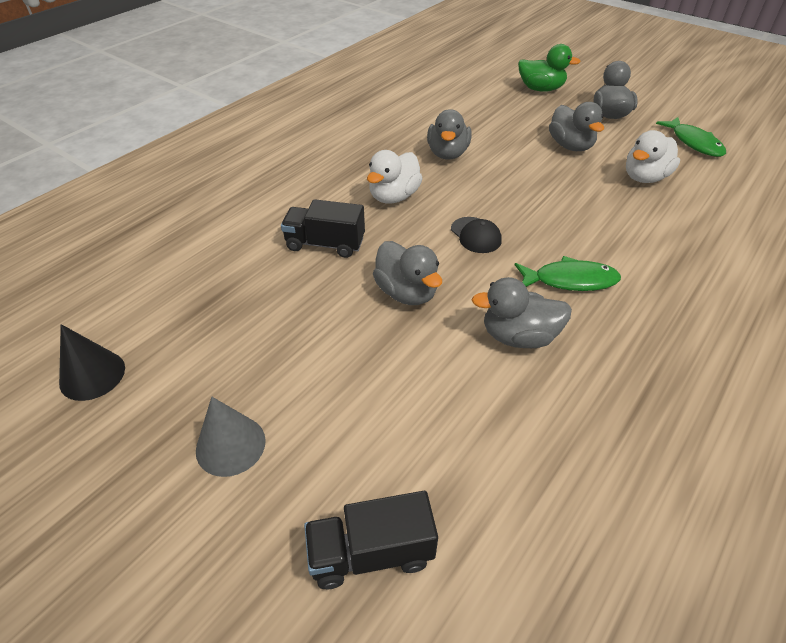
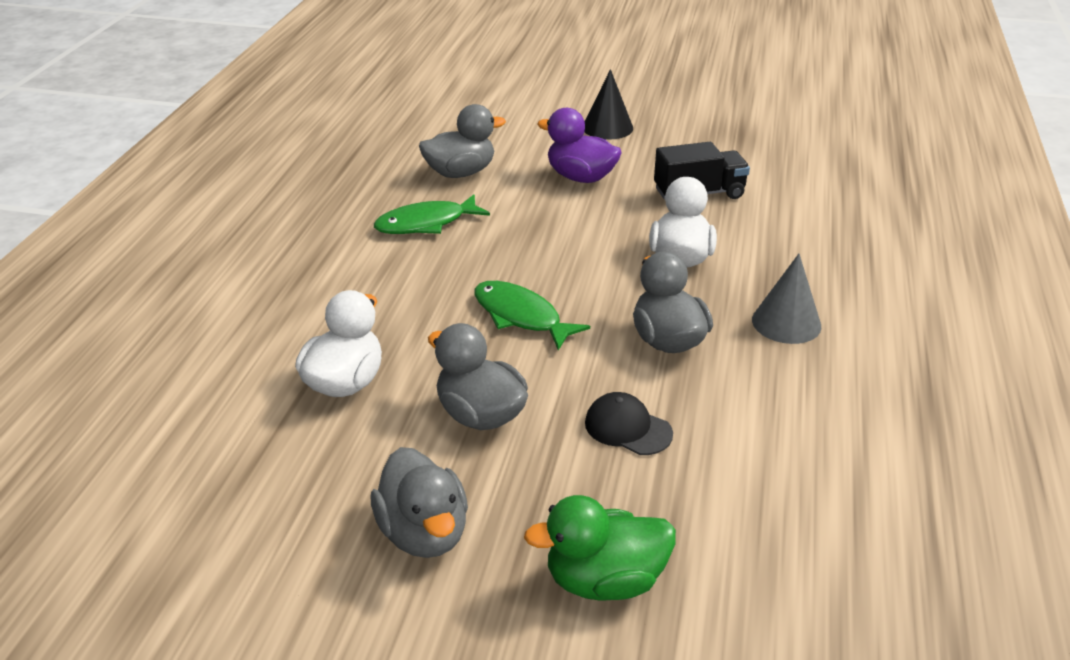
camera: 155 degrees right, 10 degrees down
(92, 375) = (756, 88): black cone -> black cone (607, 127)
(230, 445) = (622, 86): grey cone -> grey cone (786, 323)
(371, 553) = (502, 75): black truck -> none
(406, 293) = (580, 177): grey duck -> purple duck
(475, 235) = (549, 240): black cap -> black cap (627, 428)
(694, 143) = (247, 496): green fish -> green fish (521, 316)

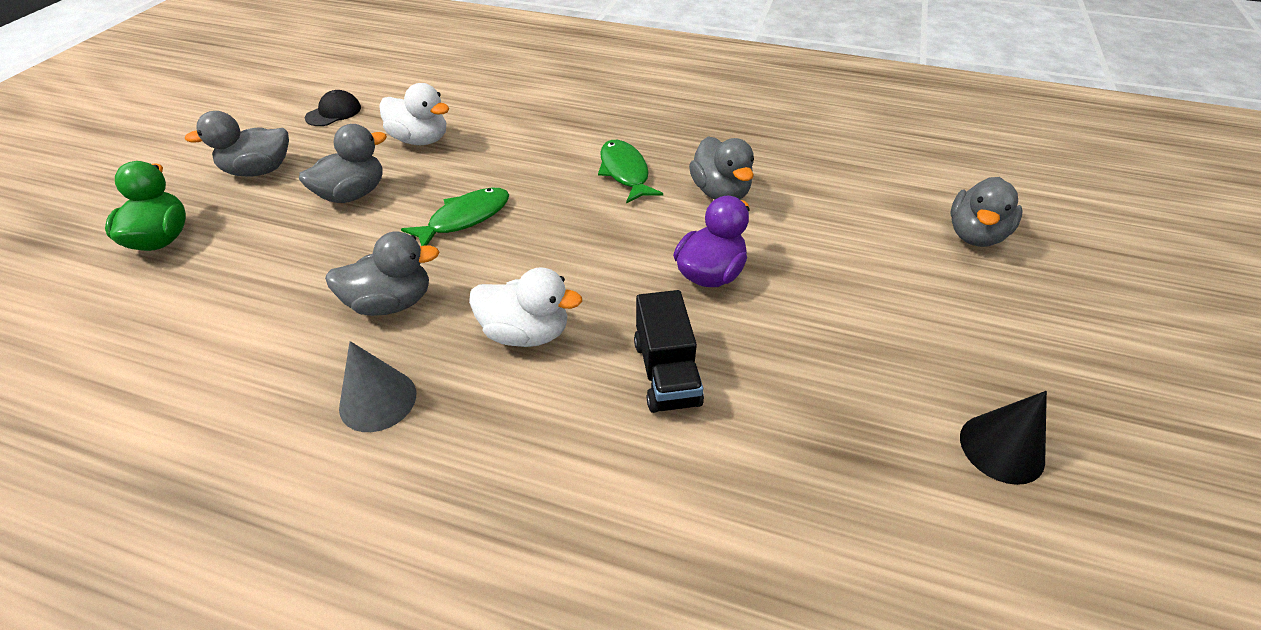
camera: 95 degrees right, 10 degrees up
(510, 77) = (975, 235): none -> grey duck
(607, 127) = (844, 309): black cone -> black cone (1001, 448)
(627, 428) = (294, 264): black cap -> black cap (334, 113)

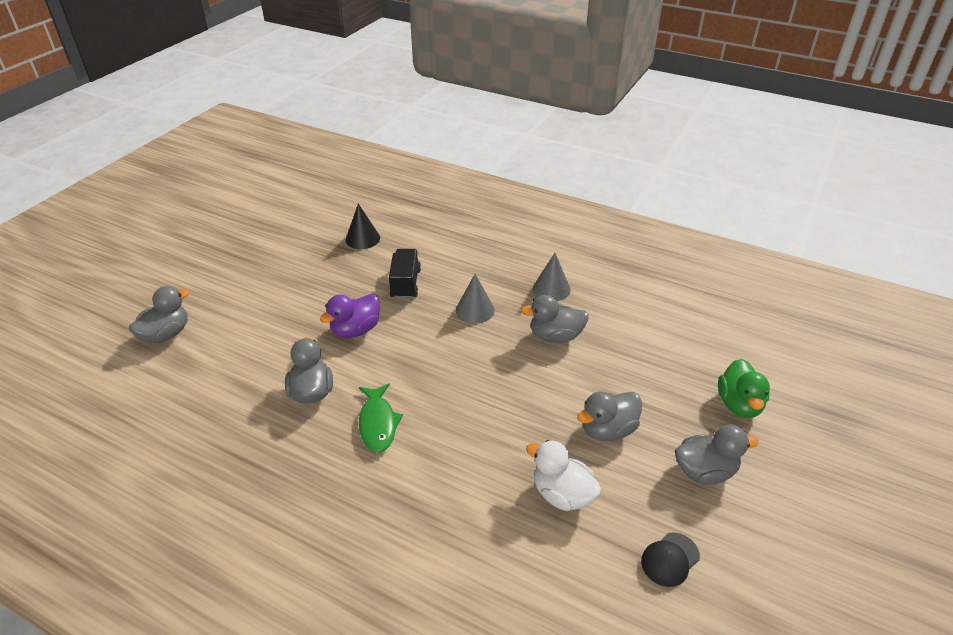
camera: 170 degrees left, 5 degrees down
(465, 218) = (513, 393): green fish -> none
(526, 333) = (475, 310): white duck -> grey cone
(1001, 448) = (275, 242): black cone -> black cone (362, 239)

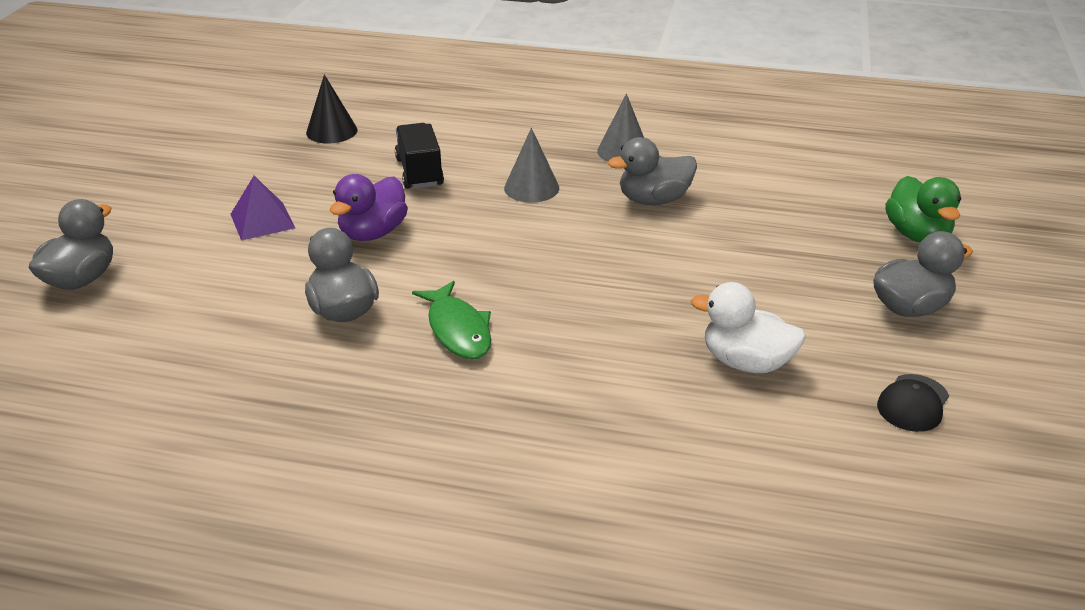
camera: 15 degrees left, 5 degrees down
(290, 307) = (262, 221): none -> purple pyramid
(607, 430) = (770, 286): grey duck -> none

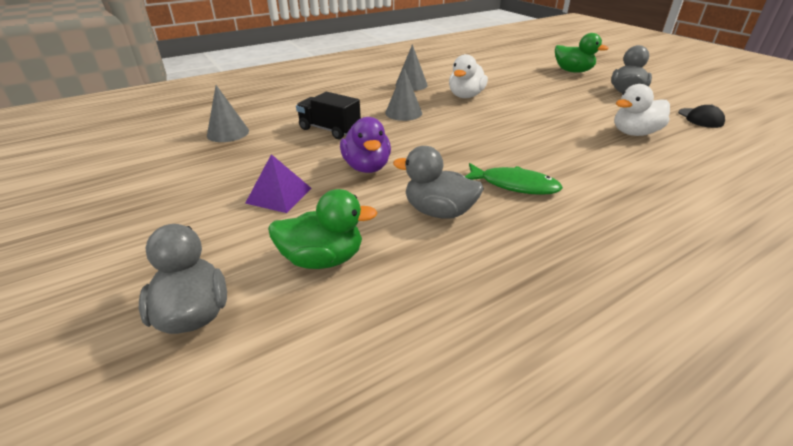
camera: 45 degrees left, 0 degrees up
(199, 293) = (323, 259): none -> green duck
(331, 131) = (228, 133): black cone -> grey cone
(653, 200) = (465, 96): grey duck -> white duck

